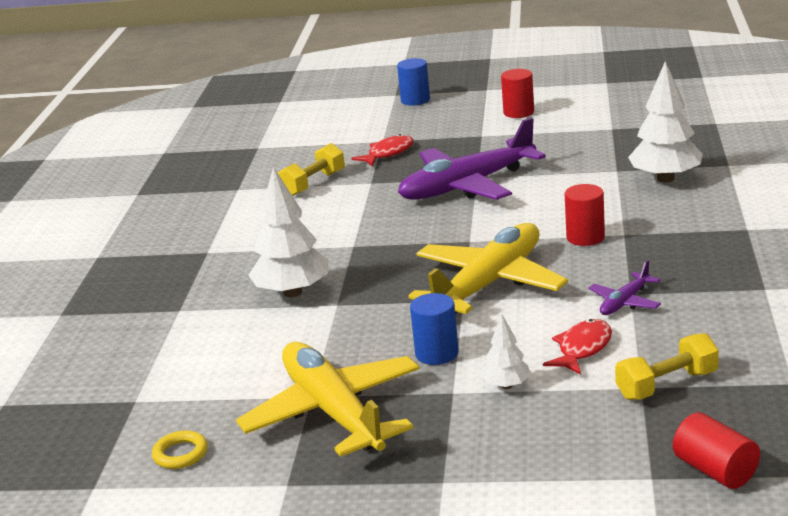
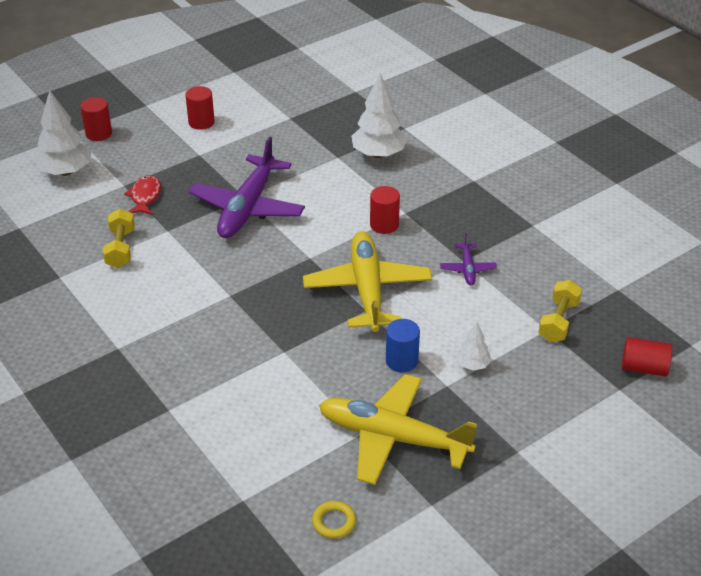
camera: 45 degrees left, 15 degrees up
(293, 292) = (238, 355): white tree -> white tree (66, 171)
(415, 100) = (99, 133): blue cylinder -> red cylinder
(582, 349) = (484, 316): red fish -> none

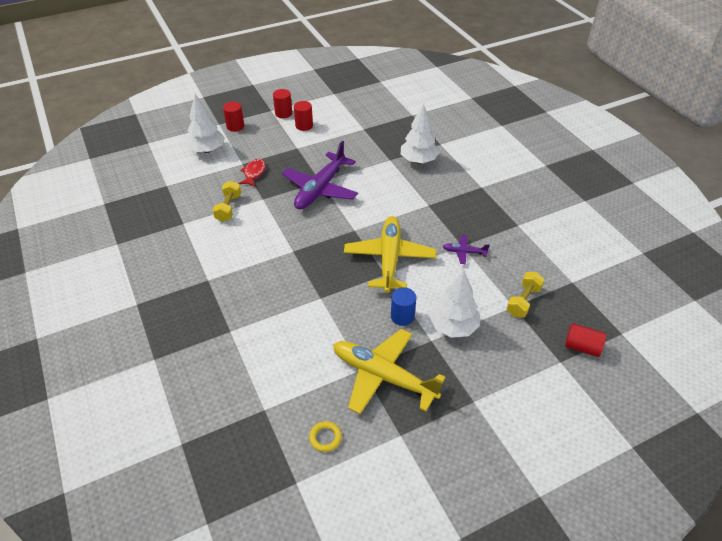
camera: 10 degrees right, 5 degrees up
(384, 225) = (411, 212): red cylinder -> red cylinder (283, 113)
(467, 269) = (464, 252): purple plane -> purple plane turned 90 degrees clockwise
(472, 365) = (453, 327): white tree -> white tree, size x1.91

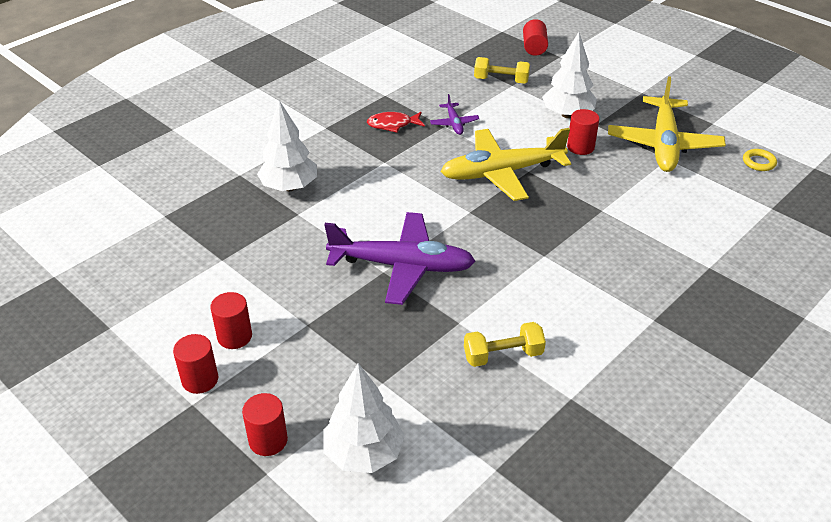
camera: 110 degrees left, 5 degrees down
(254, 173) = (401, 356): red fish -> red fish (392, 125)
(402, 316) = (580, 147): blue cylinder -> red cylinder

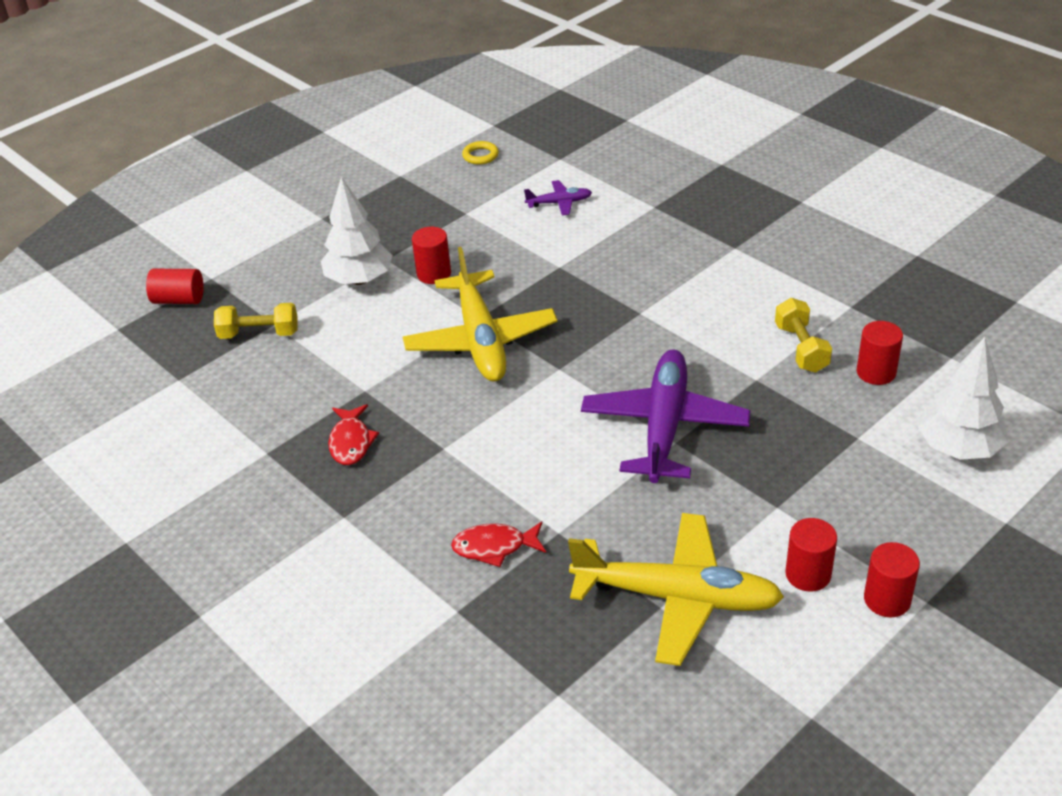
camera: 85 degrees left, 0 degrees up
(268, 440) = (962, 525): red cylinder -> red cylinder (876, 372)
(289, 187) = (494, 547): white tree -> red fish
(454, 123) = (359, 380): purple plane -> purple plane (559, 203)
(501, 80) = (259, 334): yellow dumbbell -> yellow dumbbell turned 75 degrees clockwise
(663, 144) = (436, 213): yellow plane -> yellow plane (676, 597)

